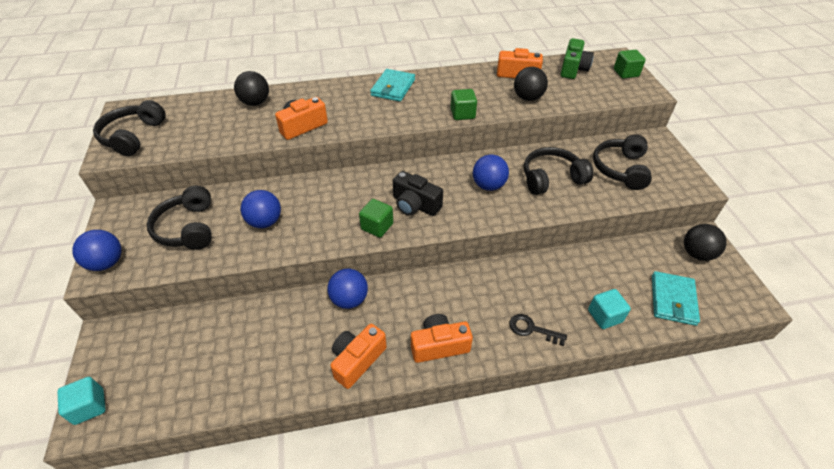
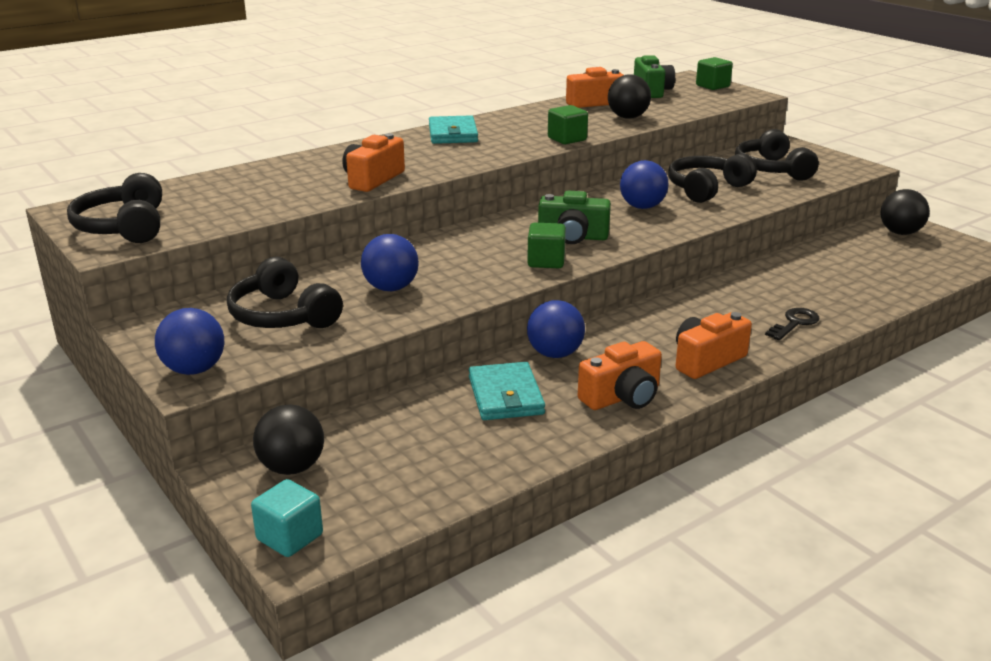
camera: 25 degrees left, 20 degrees down
(255, 102) = (276, 172): black ball -> black ball (292, 467)
(357, 360) = (622, 397): orange camera -> orange camera turned 135 degrees counterclockwise
(415, 205) = (573, 237): black camera -> green camera
(532, 329) = (794, 323): black key -> black key turned 135 degrees clockwise
(605, 316) = (858, 295): turquoise cube -> none
(673, 300) = (912, 269): turquoise wallet -> turquoise wallet (505, 396)

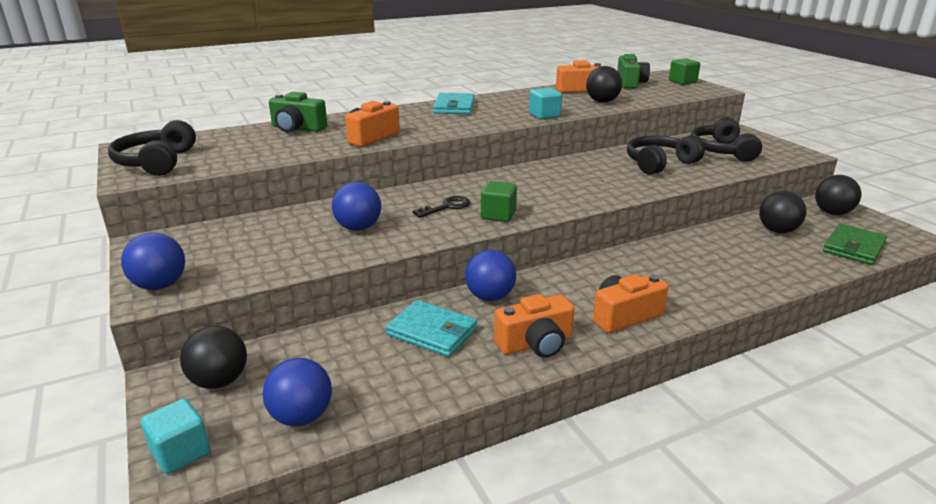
camera: 10 degrees right, 0 degrees up
(283, 316) = (259, 244): black headphones -> none
(505, 396) = (432, 332): turquoise wallet -> turquoise wallet turned 60 degrees counterclockwise
(567, 139) = (544, 115): green cube -> turquoise cube
(573, 237) = (529, 196): green camera -> green camera (297, 128)
(642, 207) = (598, 175): blue ball -> blue ball (301, 416)
(794, 323) = (716, 288): black key -> black key (446, 207)
(846, 257) = (777, 231): none -> black ball
(928, 269) = (853, 247): none -> green wallet

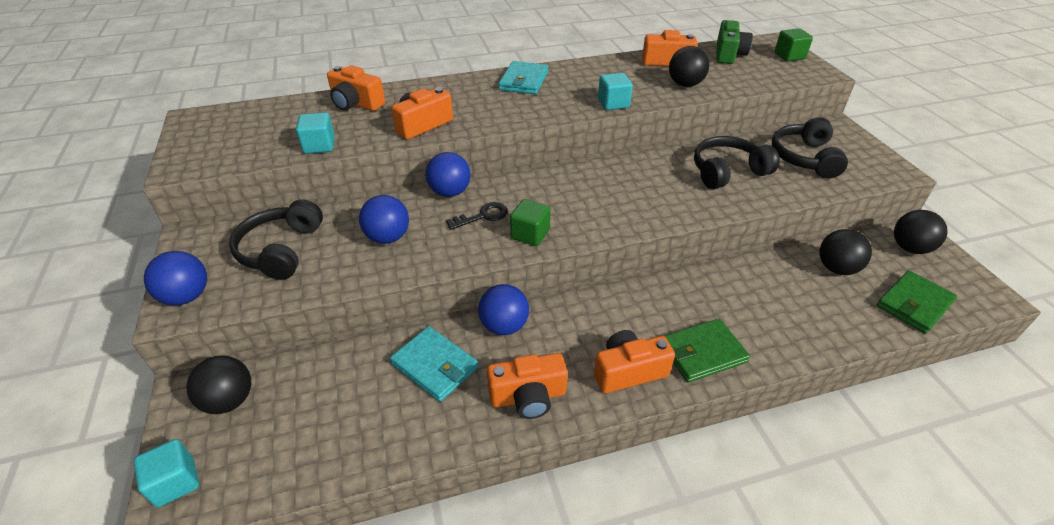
camera: 10 degrees right, 15 degrees up
(156, 162) = (209, 145): black headphones -> black headphones (281, 250)
(274, 156) = (319, 146): none -> turquoise cube
(297, 128) = (356, 103): green camera -> orange camera
(301, 416) = (287, 456): blue ball -> blue ball (450, 192)
(686, 296) = (702, 353): none -> green wallet

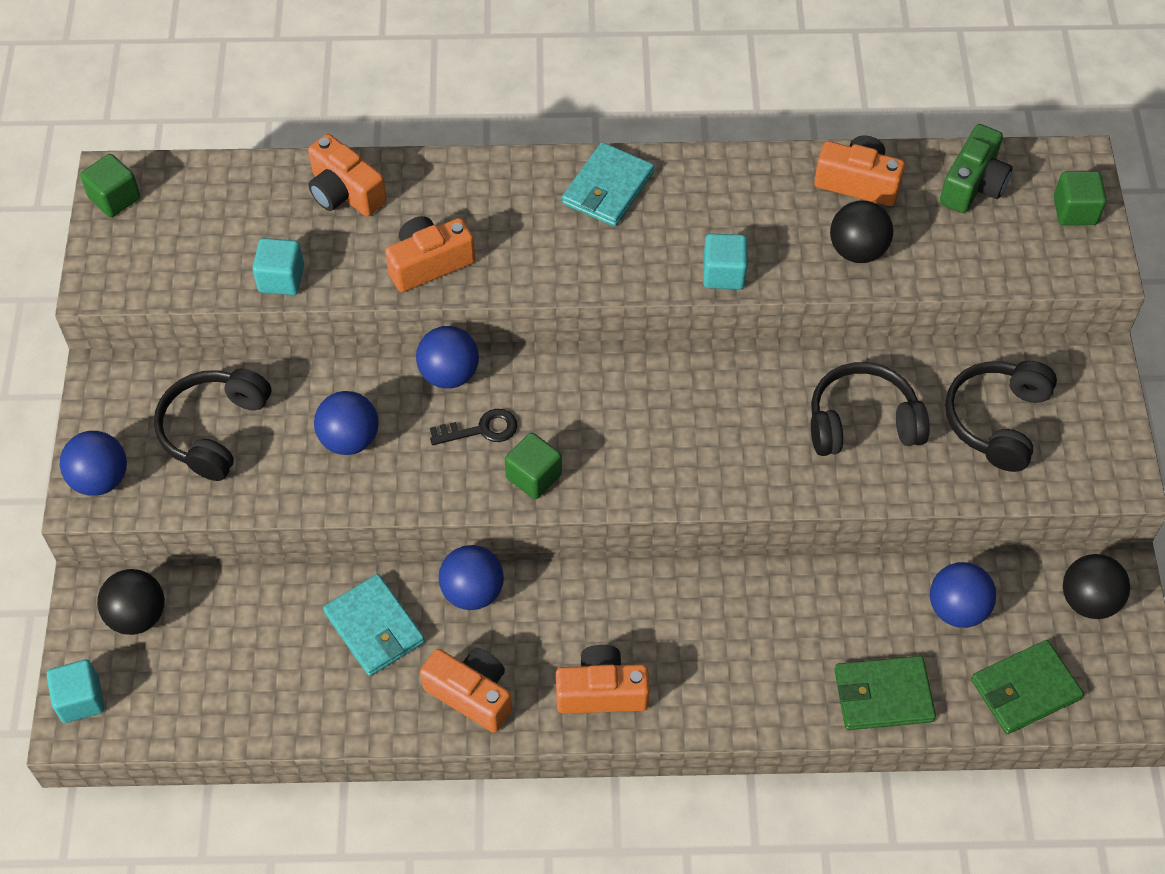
camera: 15 degrees right, 15 degrees up
(192, 126) = (115, 198): none -> green cube
(528, 396) = (471, 694): orange camera -> orange camera turned 150 degrees counterclockwise
(702, 353) = (703, 689): green wallet -> green wallet (883, 695)
(836, 268) = (957, 609): black ball -> blue ball

